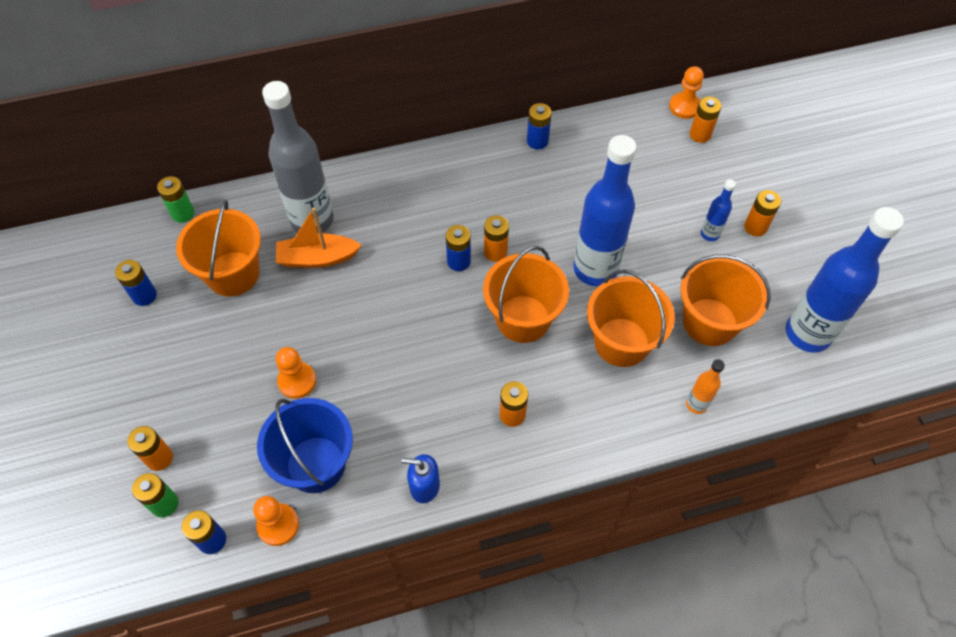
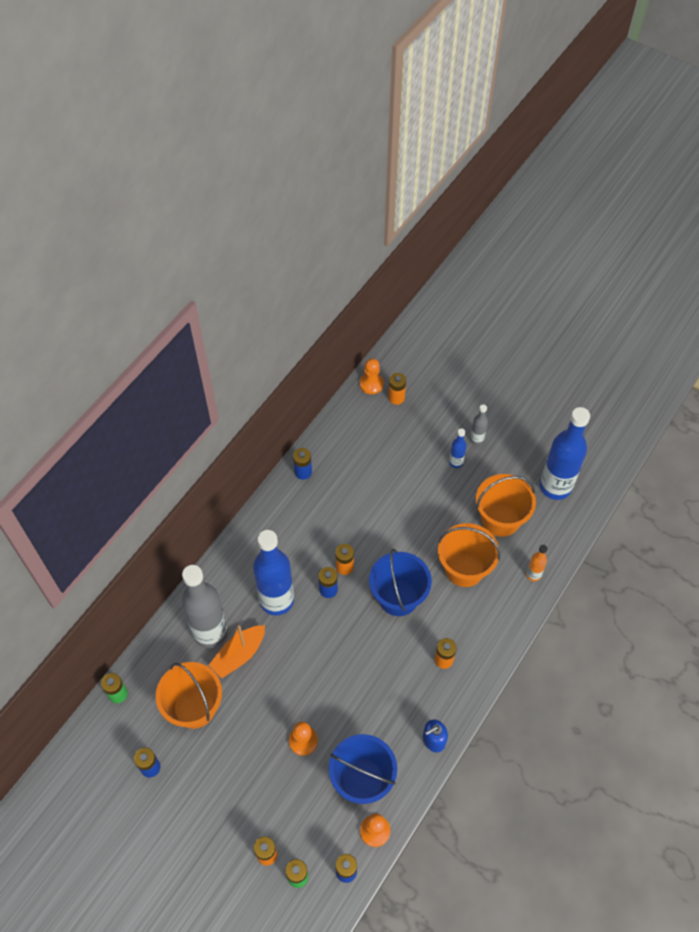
camera: 40 degrees left, 0 degrees up
(523, 319) = (398, 597): orange bucket -> blue bucket
(595, 269) = (411, 534): blue bottle -> blue bottle (276, 600)
(755, 227) = (477, 439): orange battery -> grey bottle

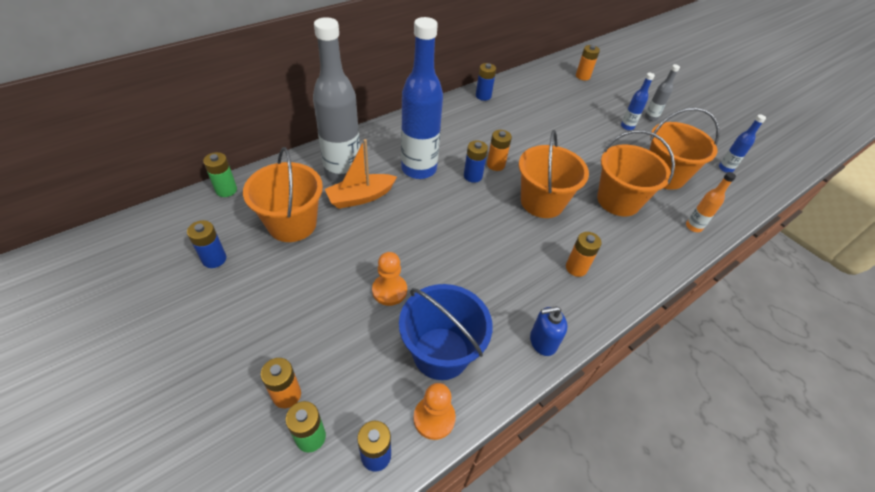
camera: 15 degrees right, 10 degrees down
(371, 384) = (563, 64): orange pawn -> none
(398, 597) = (542, 202): blue bucket -> orange bucket
(555, 487) = (725, 168): blue bottle -> blue bottle, size x0.45

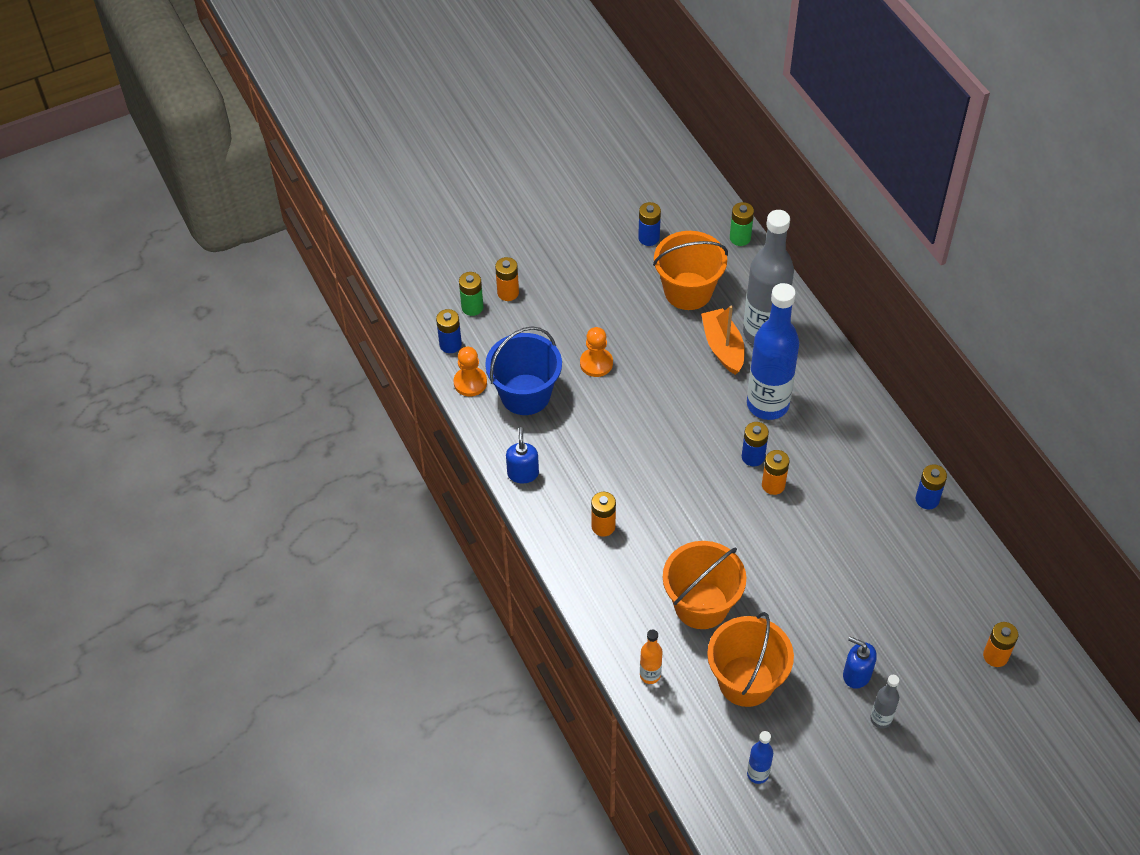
camera: 105 degrees right, 5 degrees up
(542, 202) = (704, 519): orange bucket -> none
(627, 126) = (856, 674): blue bottle -> blue soap dispenser

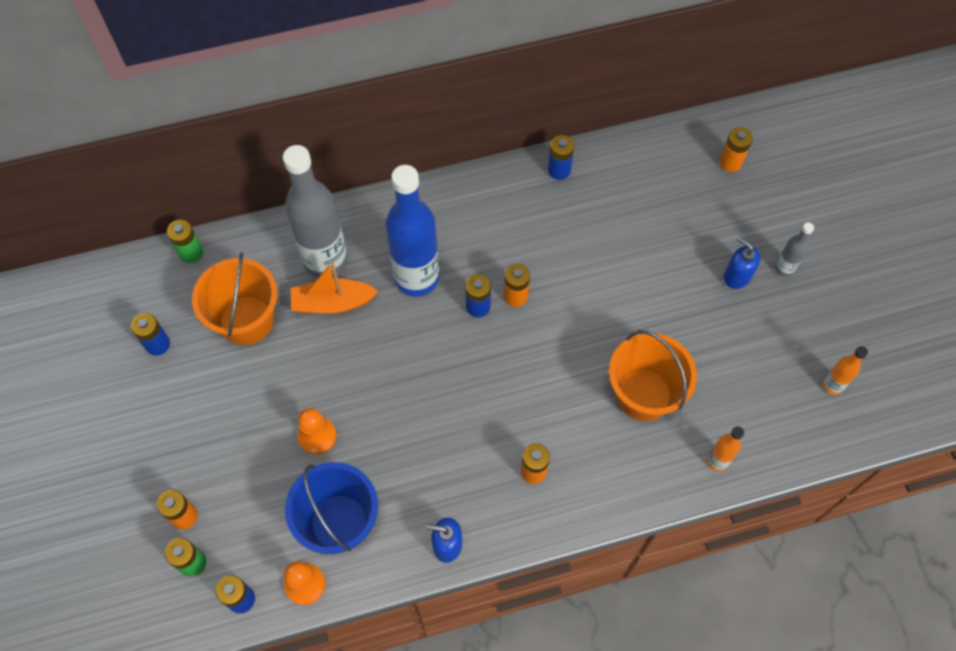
camera: 80 degrees left, 10 degrees up
(746, 681) = (733, 373): orange bucket -> none
(757, 774) = (832, 385): blue bottle -> orange bottle
(856, 674) = (737, 276): blue soap dispenser -> blue soap dispenser turned 90 degrees clockwise

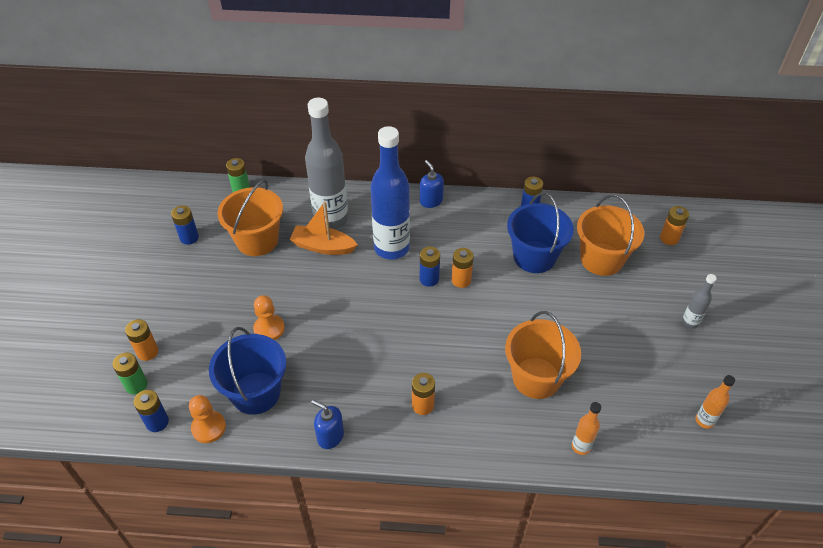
camera: 20 degrees right, 15 degrees down
(588, 236) = (534, 257): none -> blue bucket
(664, 215) = (601, 259): none -> orange bucket
(737, 276) = (647, 316): blue soap dispenser -> blue soap dispenser (431, 201)

